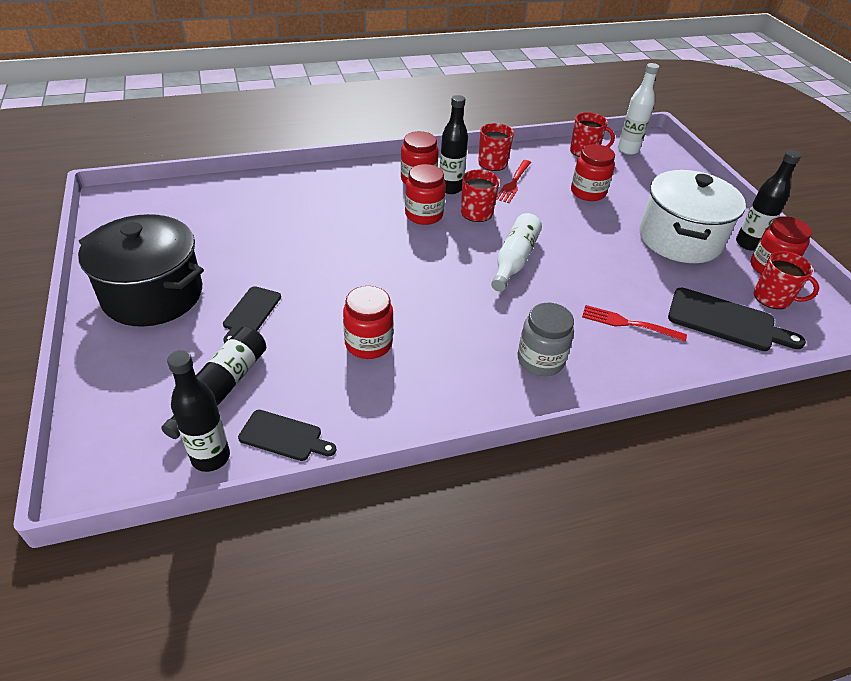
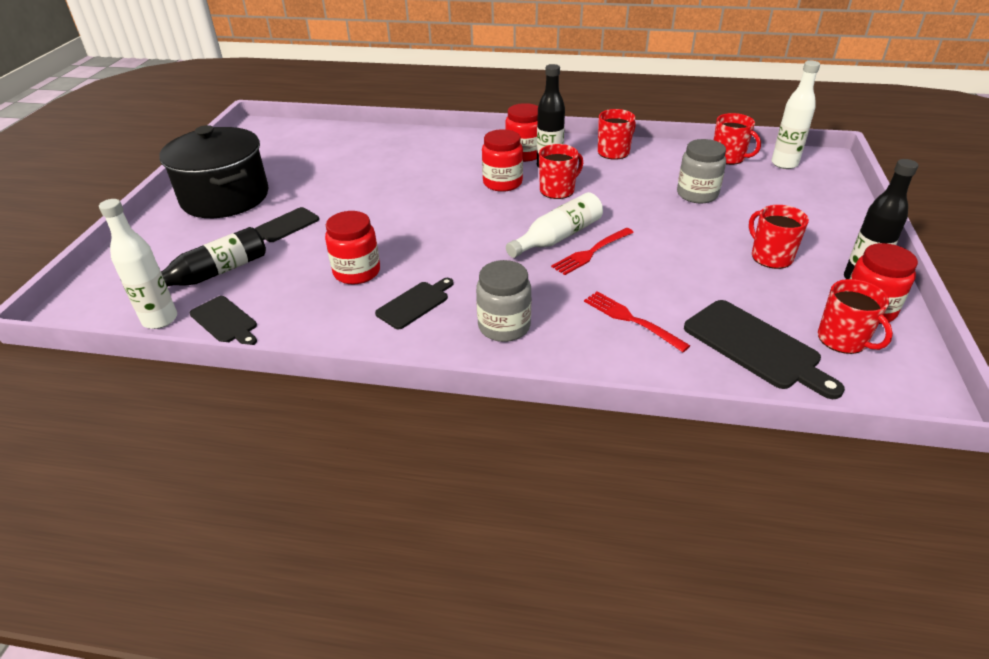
camera: 30 degrees right, 5 degrees down
(210, 457) = (160, 319): black bottle -> white bottle
(449, 361) = (415, 304): none -> black cutting board
(513, 183) = (620, 172): red fork -> red fork (591, 252)
(588, 192) = (697, 194): red jar -> grey jar
(679, 239) = (770, 257): white pot -> red mug

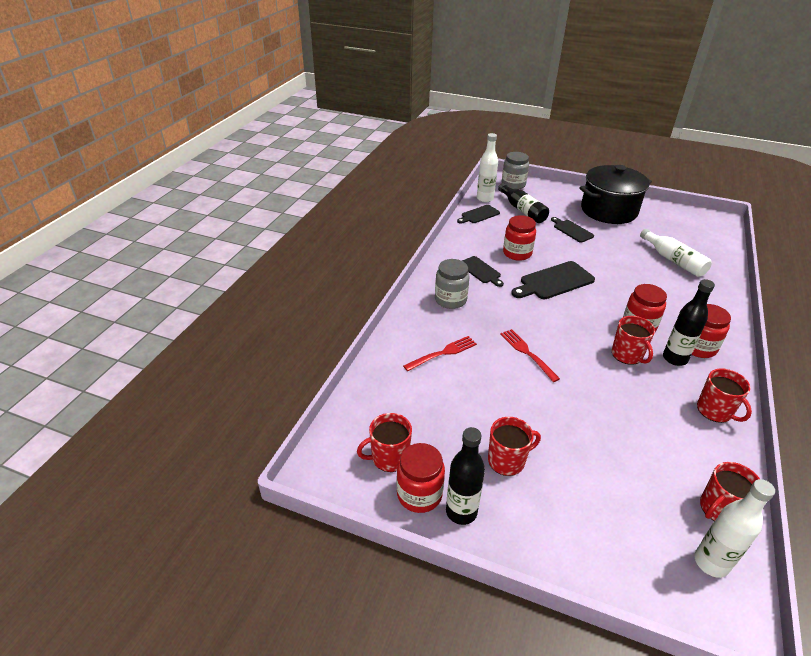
camera: 100 degrees right, 0 degrees up
(558, 237) = (550, 340): white bottle -> white bottle (673, 260)
(697, 194) = (624, 448): grey jar -> grey jar (513, 184)
(755, 347) = (397, 404): black cutting board -> black cutting board (554, 281)

